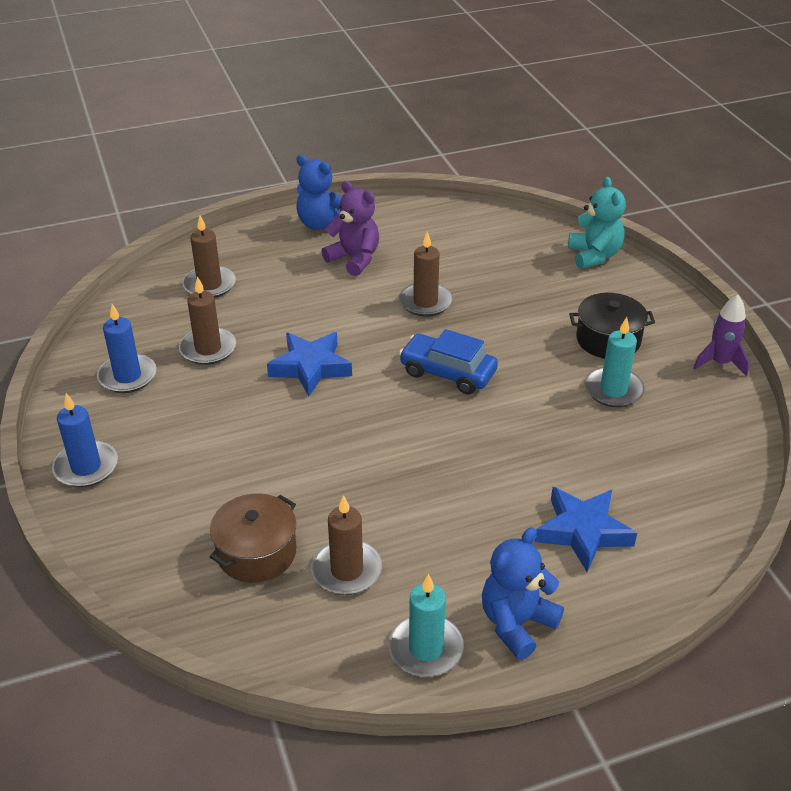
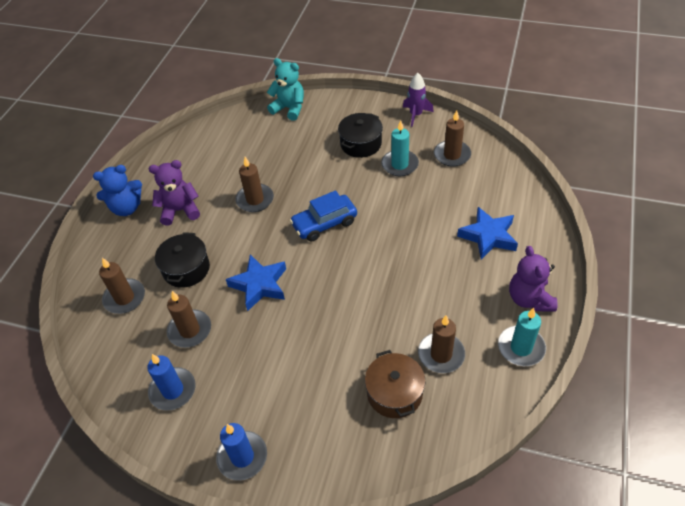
camera: 50 degrees left, 10 degrees up
(282, 305) = (186, 269): none -> black pot
(516, 623) = (529, 299): blue teddy bear -> purple teddy bear
(688, 430) = (452, 155): none -> brown candle

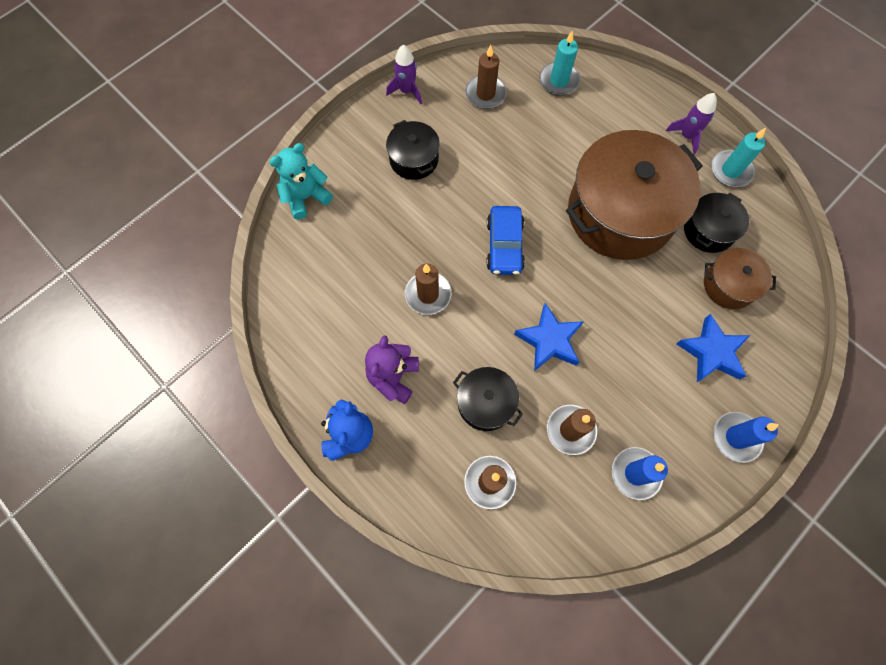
camera: 65 degrees left, 20 degrees up
(399, 165) = (468, 142): turquoise candle -> turquoise candle (559, 81)
(409, 283) = (620, 213): none -> brown pot
(441, 354) = (708, 230): brown candle -> black pot
(488, 236) = (603, 125): blue star -> blue star (711, 352)
(529, 299) = (687, 136): purple teddy bear -> purple rocket

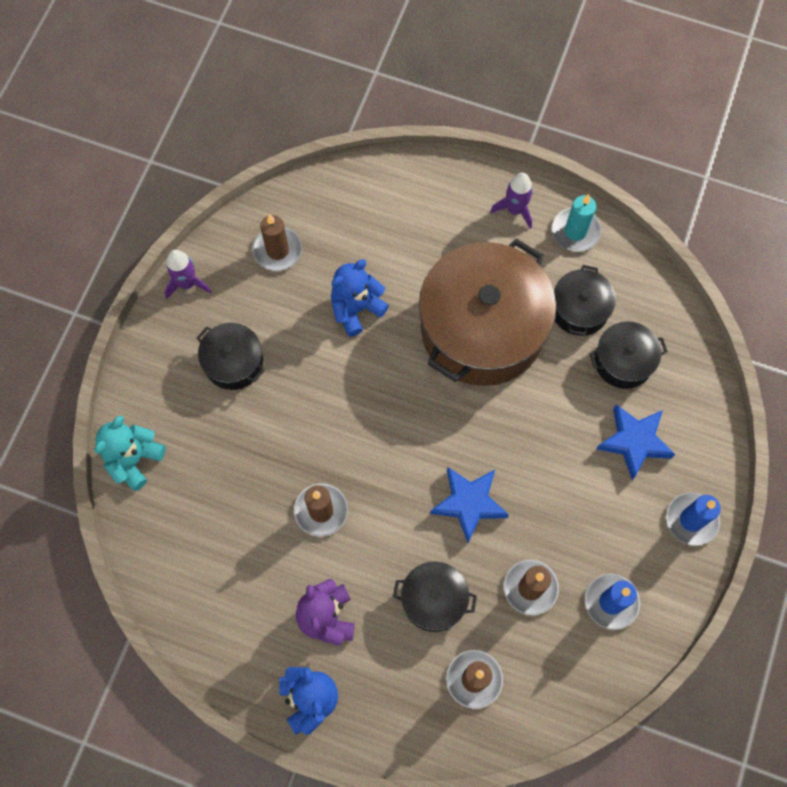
camera: 25 degrees left, 0 degrees up
(504, 246) = (377, 420): blue car -> none
(526, 158) = (356, 309): none -> blue teddy bear
(559, 81) = (351, 200): turquoise candle -> none
(729, 285) = (623, 361): brown pot -> black pot

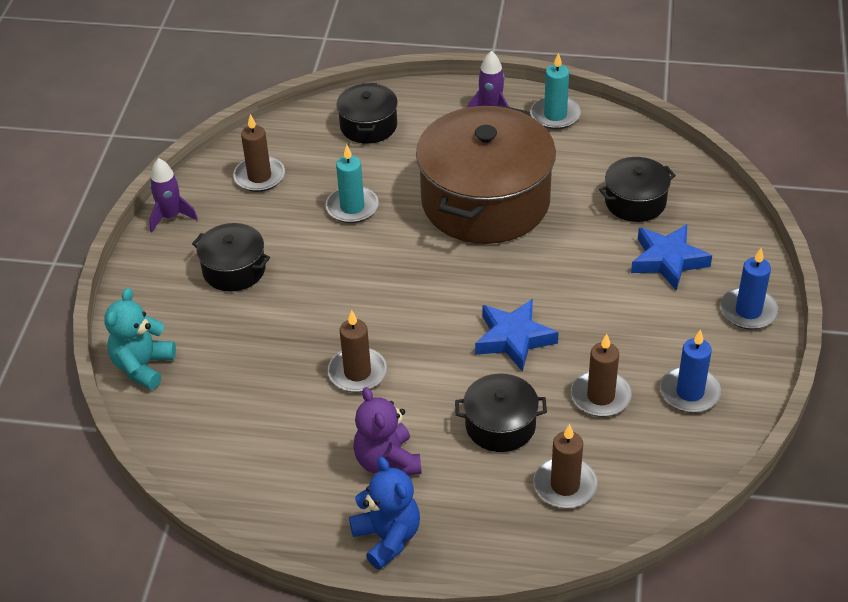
camera: 10 degrees left, 25 degrees down
(356, 309) = (352, 207): blue teddy bear -> turquoise candle
(579, 309) = (578, 171): black pot -> black pot (368, 126)

